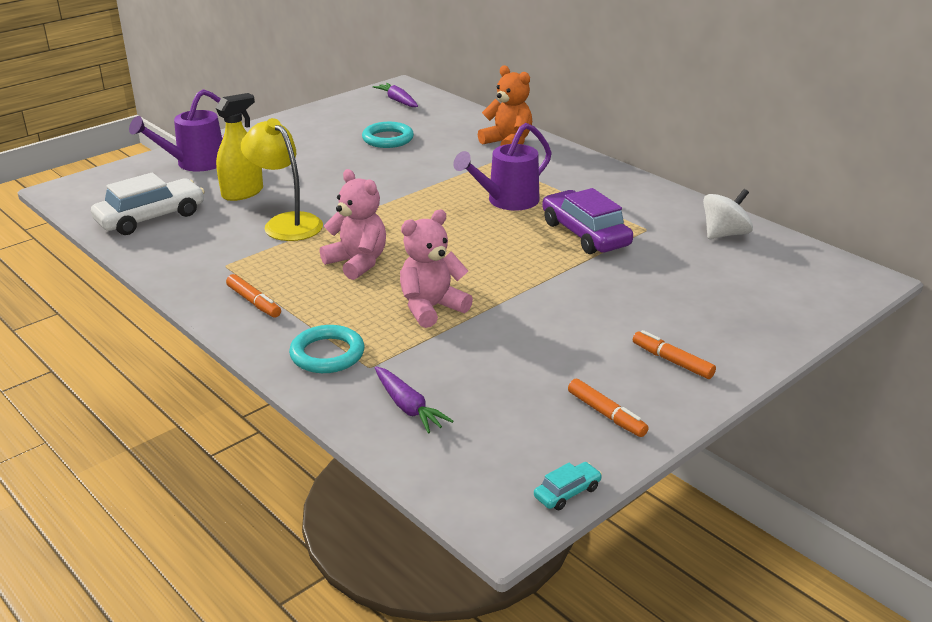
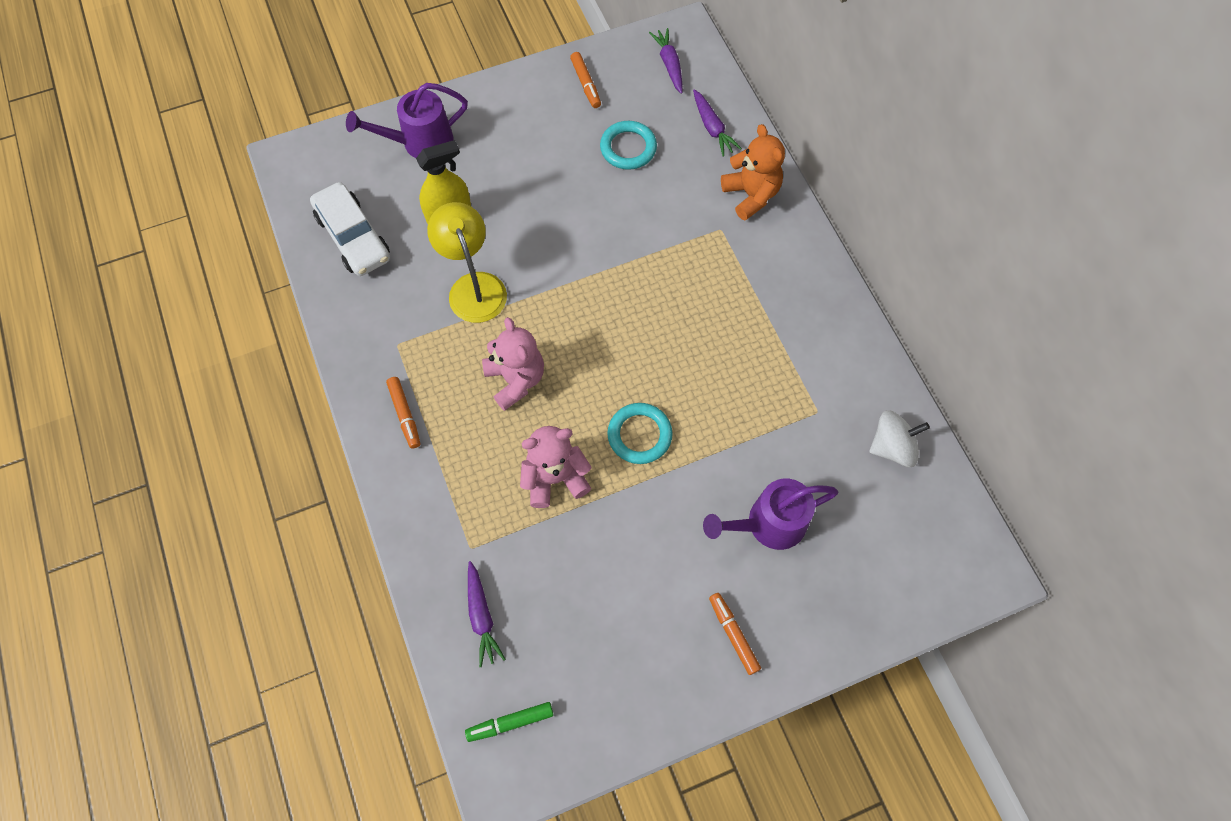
camera: 20 degrees right, 35 degrees up
(151, 218) = (353, 237): white car -> white car turned 75 degrees clockwise
(327, 354) = (442, 517): turquoise ring -> turquoise ring (639, 435)
(453, 121) = (712, 128): none -> purple carrot
(484, 471) = (510, 722): none -> green marker
(506, 201) = (700, 314): purple watering can -> purple watering can (767, 524)
(567, 492) = (563, 773): turquoise car -> none
(585, 234) = (751, 400): purple car -> none
(606, 414) = (640, 687): orange marker -> orange marker (586, 84)

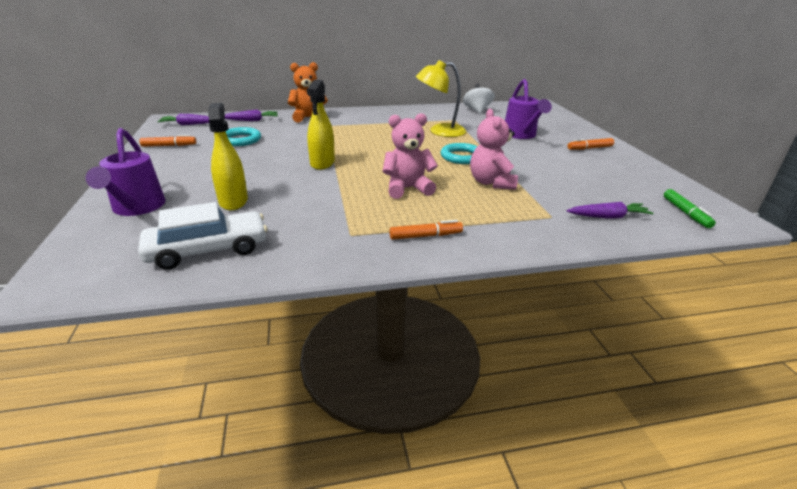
camera: 80 degrees left, 35 degrees down
(473, 286) = (313, 197): yellow lamp -> yellow lamp (440, 131)
(572, 267) = (322, 163): none -> yellow spray bottle

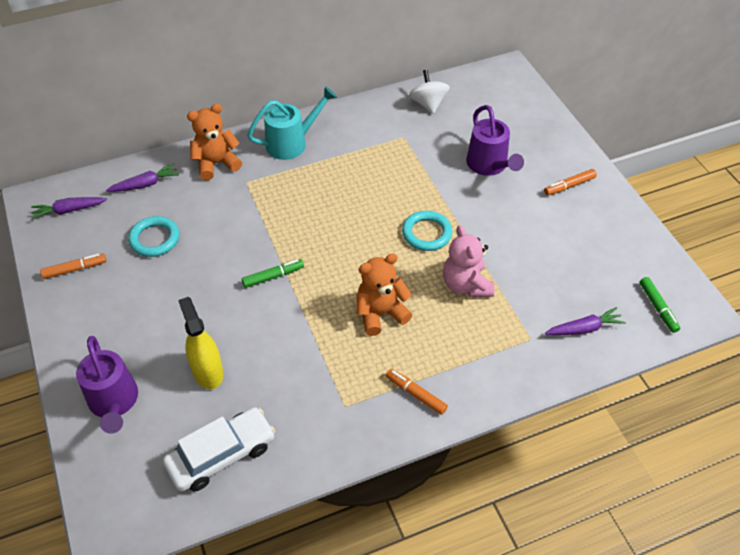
camera: 10 degrees left, 20 degrees up
(322, 163) = (273, 276): yellow spray bottle -> green marker
(369, 115) = (292, 143): none -> turquoise watering can
(407, 189) = (380, 313): pink teddy bear -> orange teddy bear
(425, 236) = (416, 394): orange marker -> orange marker turned 120 degrees counterclockwise
(440, 131) = (391, 173): yellow lamp -> none

